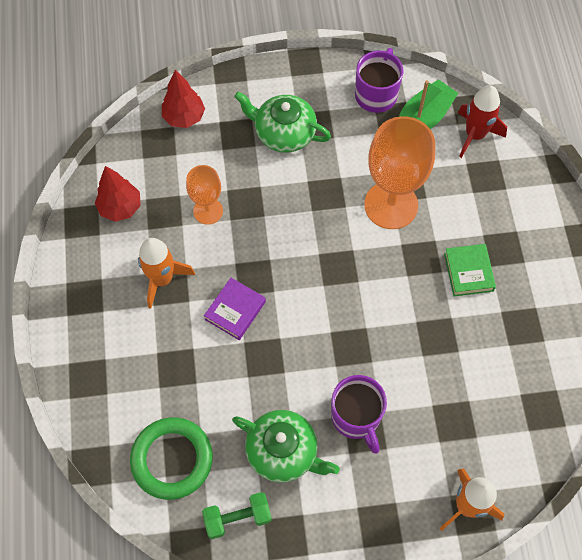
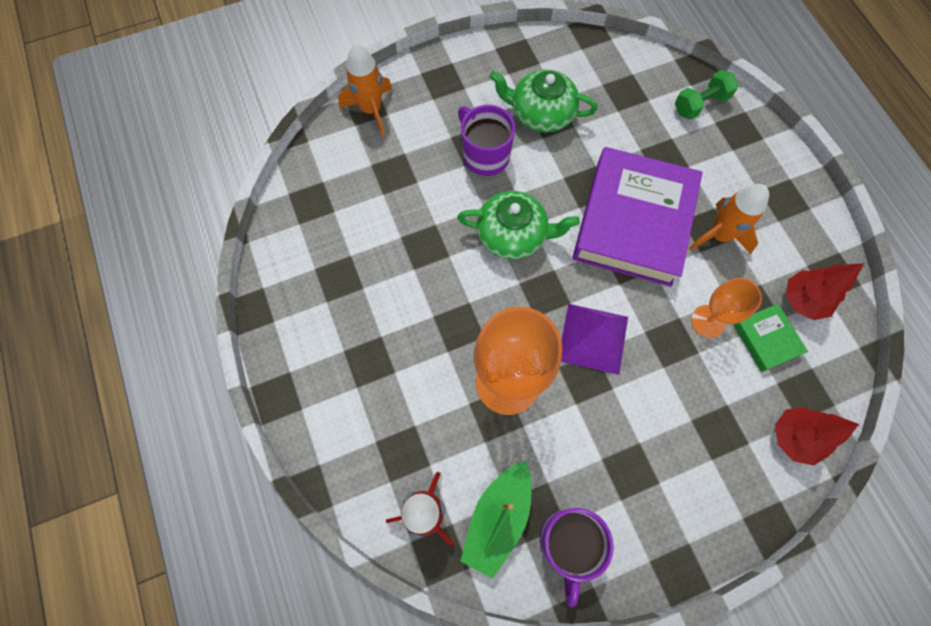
camera: 165 degrees right, 5 degrees up
(172, 459) = (633, 86): green ring -> none
(235, 310) = (633, 222): purple book -> purple book, size x2.29
(238, 518) = (561, 59): green dumbbell -> green dumbbell (700, 104)
(284, 133) = (664, 448): green teapot -> green teapot (512, 235)
(309, 221) = (593, 338): none -> purple pyramid
(468, 272) = (404, 323): green book -> green book (766, 339)

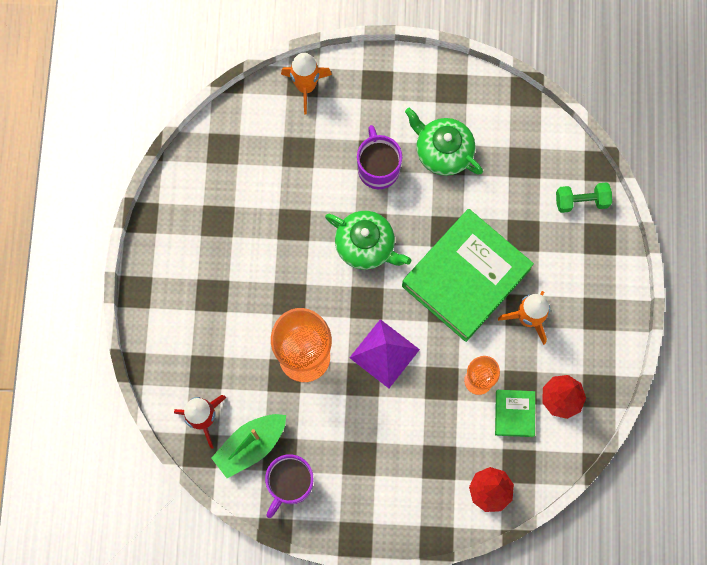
camera: 25 degrees right, 5 degrees up
(633, 222) = (466, 277): purple book -> green book

